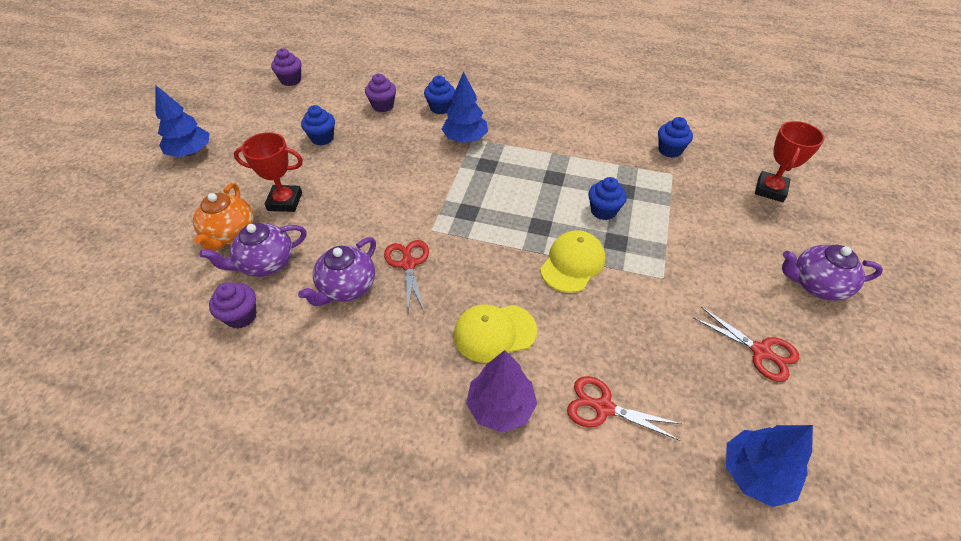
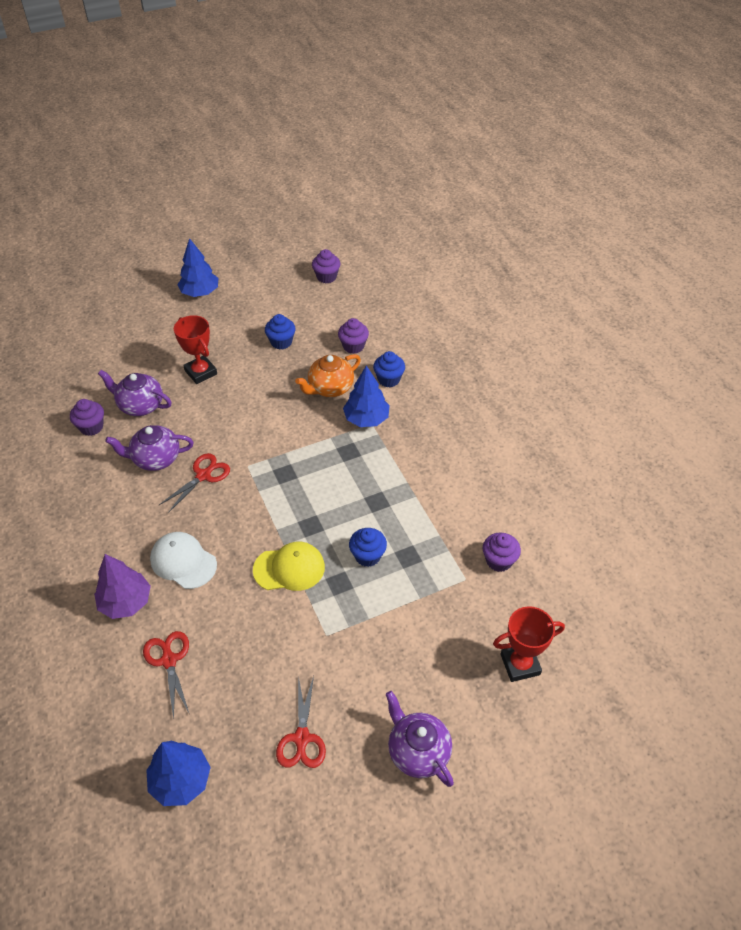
camera: 50 degrees right, 0 degrees up
(230, 234) = (149, 370): orange teapot -> orange teapot (330, 388)
(494, 333) = (183, 562): yellow cap -> white cap
(670, 150) = (499, 561): blue cupcake -> purple cupcake

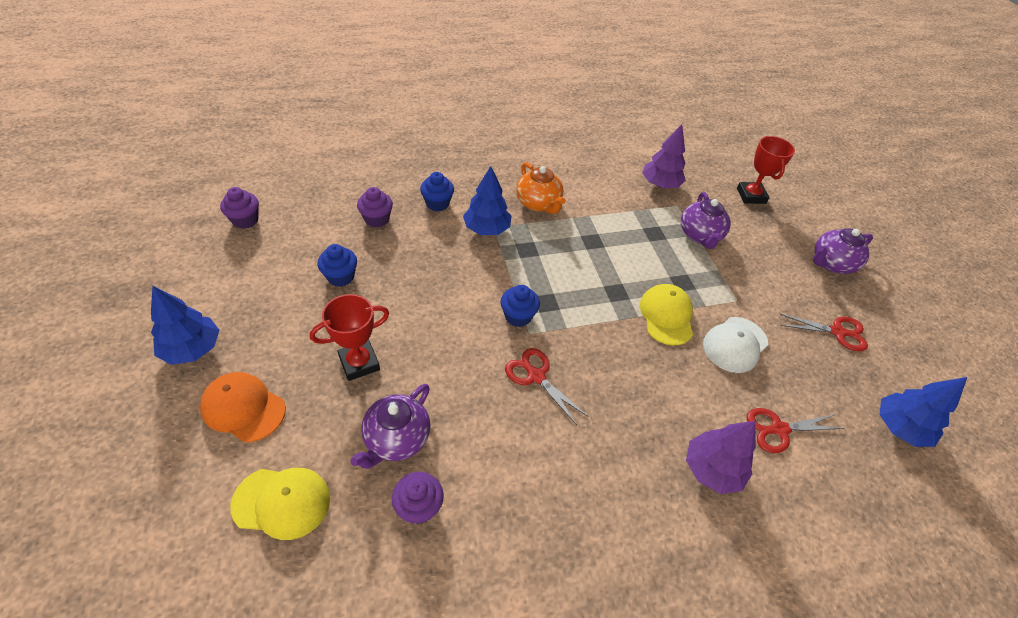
camera: 85 degrees left, 0 degrees up
(94, 364) = (282, 502): none -> yellow cap
(155, 459) = (499, 425): purple teapot -> purple teapot (700, 235)
(157, 329) = (243, 408): none -> orange cap
(183, 562) = (657, 407): white cap -> white cap (735, 344)
(330, 388) = (433, 248): orange teapot -> orange teapot (538, 204)
(367, 556) = (653, 258): blue cupcake -> blue cupcake (518, 316)
(499, 561) = (660, 184): purple cupcake -> purple tree

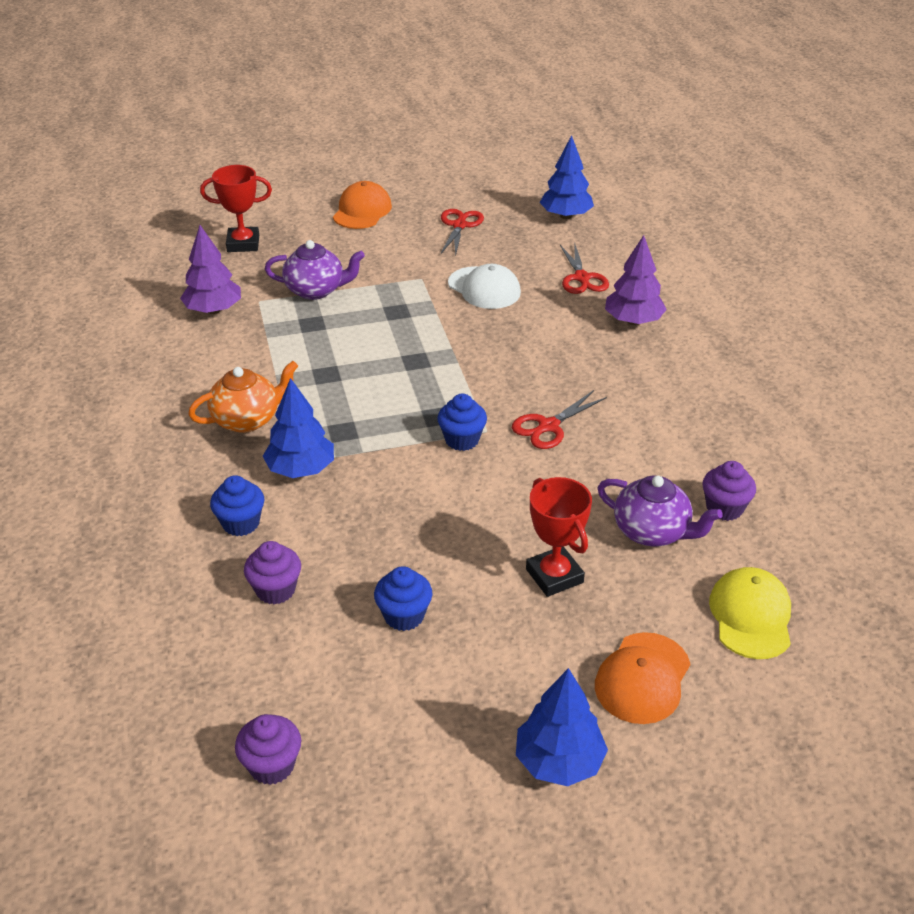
camera: 85 degrees left, 10 degrees down
(666, 316) = (449, 328): yellow cap -> none
(831, 263) = (362, 211): purple teapot -> orange cap

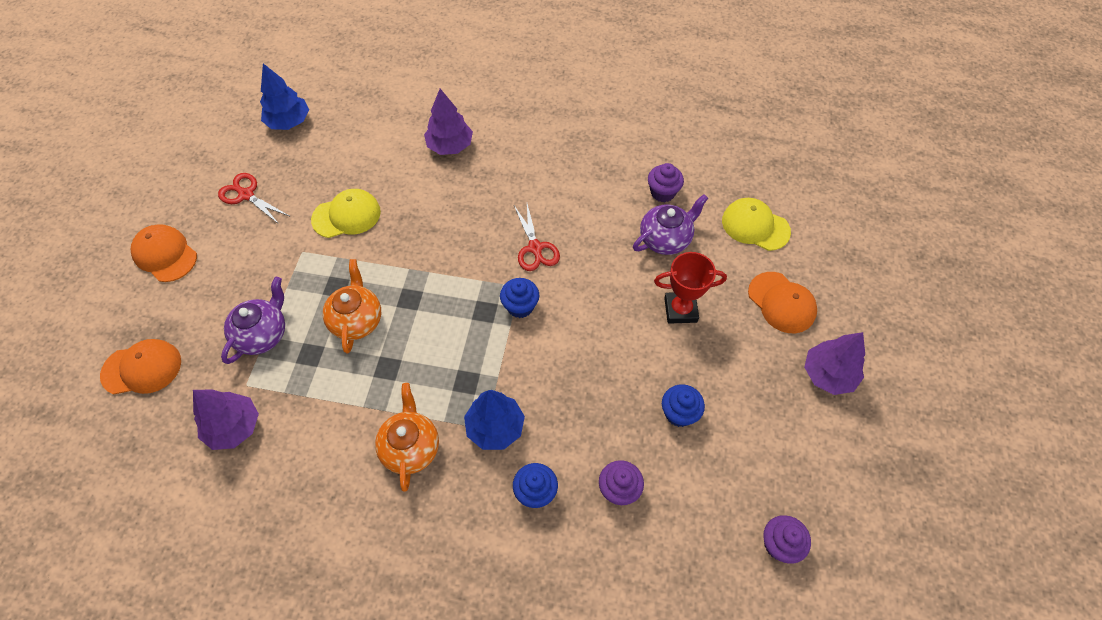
camera: 65 degrees left, 20 degrees up
(243, 244) = (142, 368): red trophy -> orange cap
(368, 337) = (357, 320): none -> orange teapot
(484, 288) = (346, 215): white cap -> yellow cap
(559, 761) = (828, 374): blue tree -> purple tree
(582, 278) = (378, 150): red scissors -> none

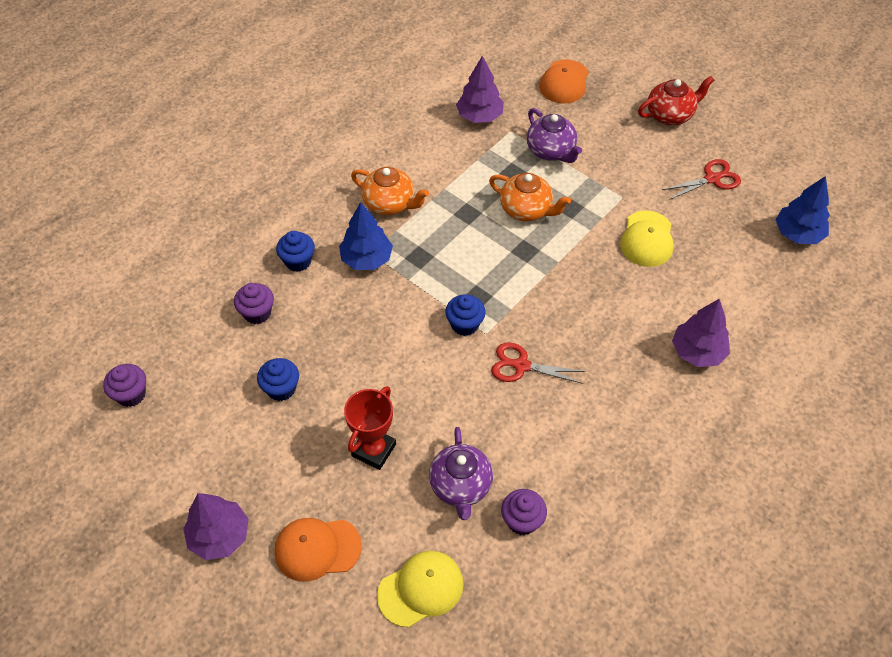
camera: 120 degrees right, 5 degrees down
(165, 254) = (670, 115): orange cap -> red teapot

